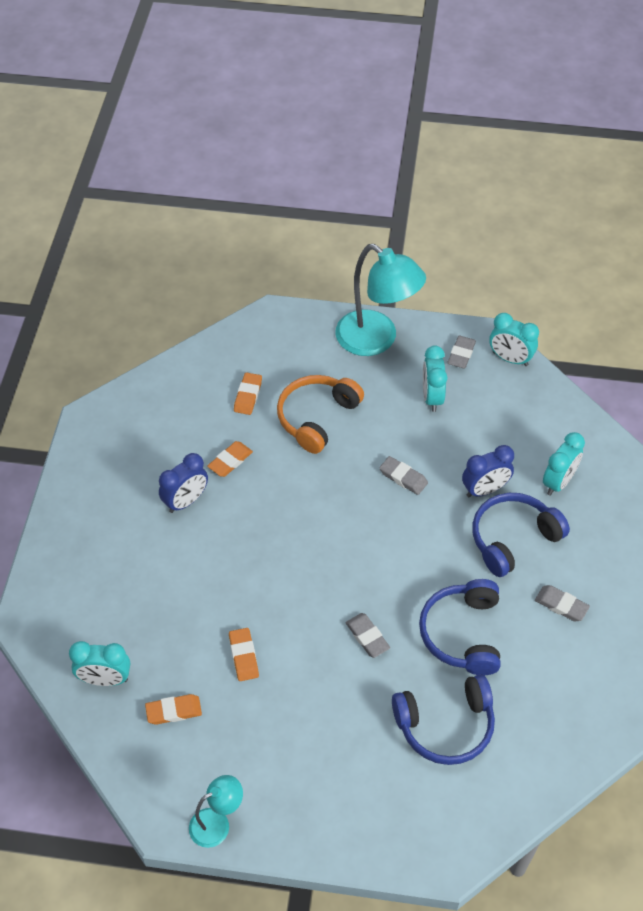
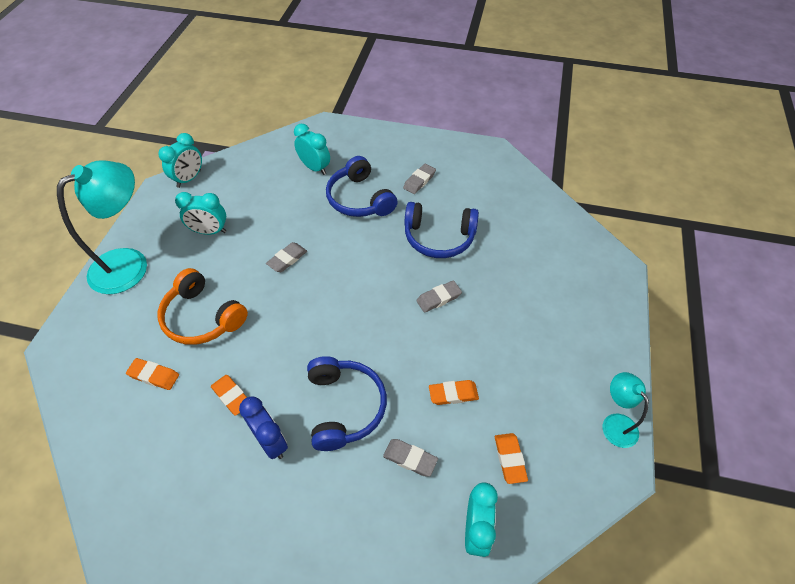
camera: 85 degrees left, 0 degrees up
(445, 726) = (515, 256): blue headphones -> blue headphones (344, 407)
(461, 354) = (171, 208): grey eraser -> grey eraser (410, 459)
(484, 490) = (312, 209): blue clock -> none

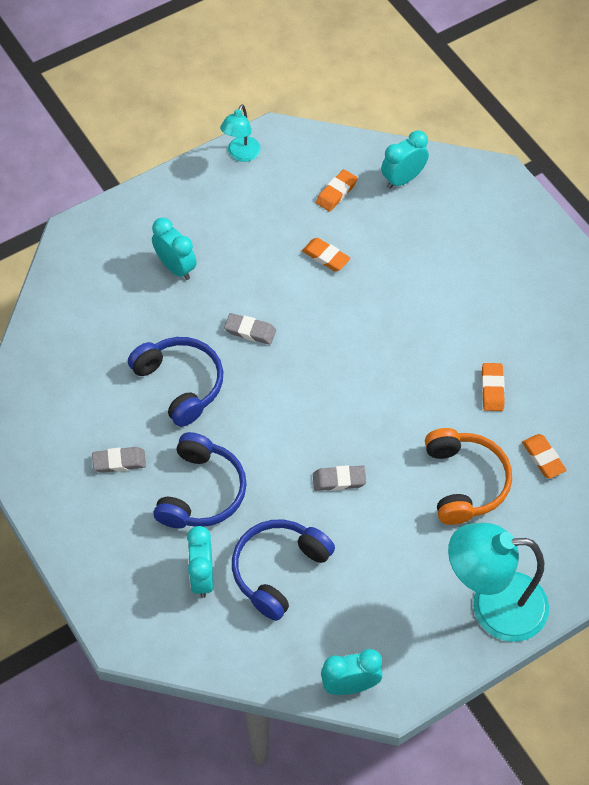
camera: 135 degrees left, 5 degrees up
(209, 231) = (385, 581): turquoise clock -> turquoise clock (176, 267)
(270, 441) = (489, 332): blue clock -> none
(344, 407) = (413, 312): blue headphones -> blue headphones (278, 570)
(410, 459) = (402, 244): grey eraser -> none

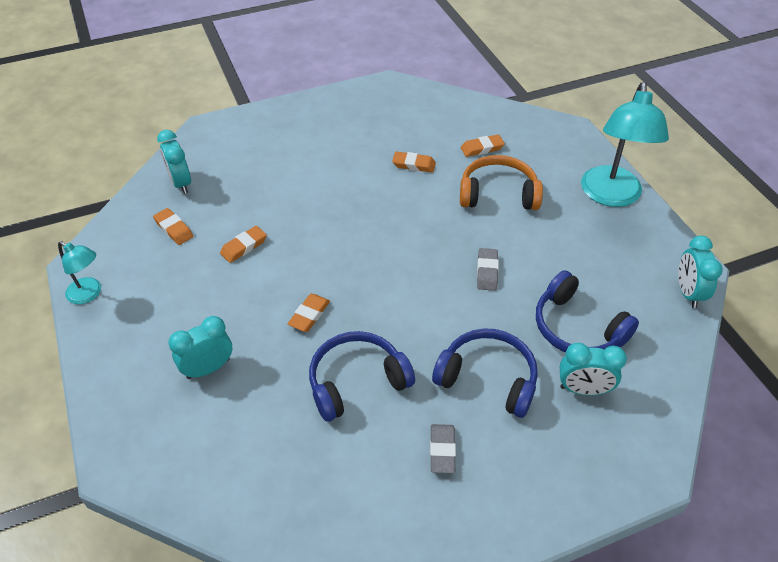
camera: 80 degrees left, 10 degrees down
(250, 331) = (309, 315): grey eraser -> orange eraser

